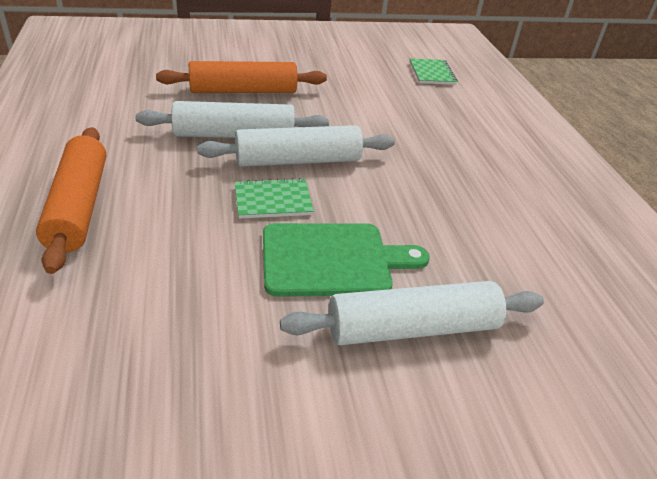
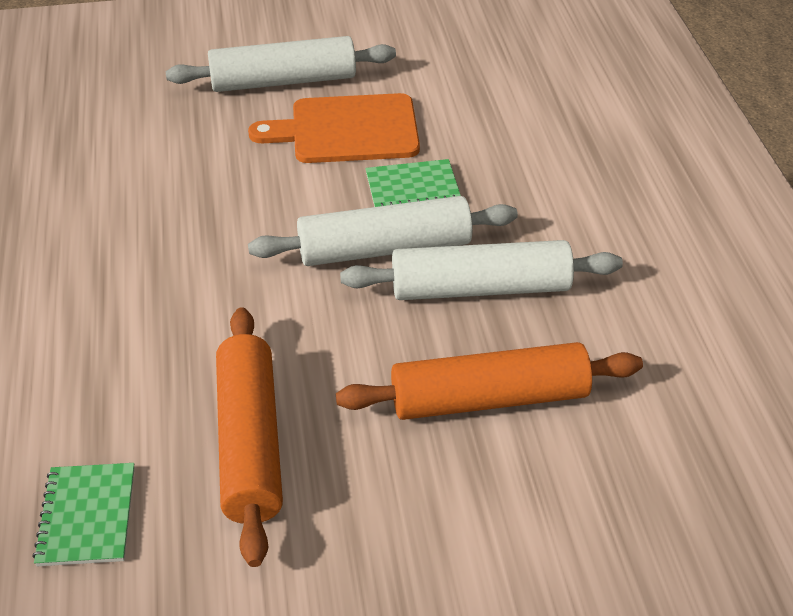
camera: 175 degrees left, 5 degrees up
(78, 206) = (622, 169): orange rolling pin -> orange rolling pin (250, 443)
(332, 260) = (347, 130): green cutting board -> orange cutting board

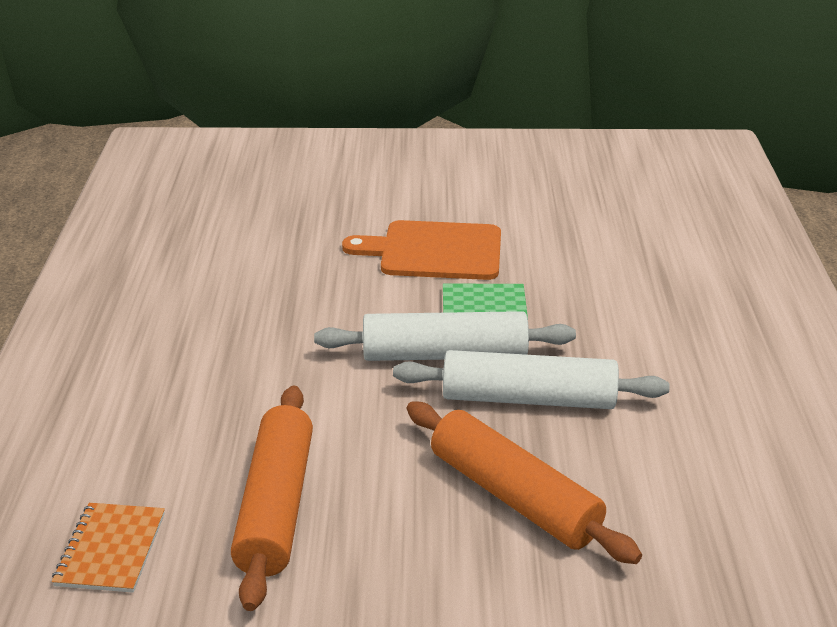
camera: 10 degrees right, 10 degrees down
(87, 516) = (111, 549): green notebook -> orange notebook
(283, 81) = (385, 205): white rolling pin -> none
(489, 399) = (513, 496): orange rolling pin -> orange rolling pin turned 45 degrees clockwise

